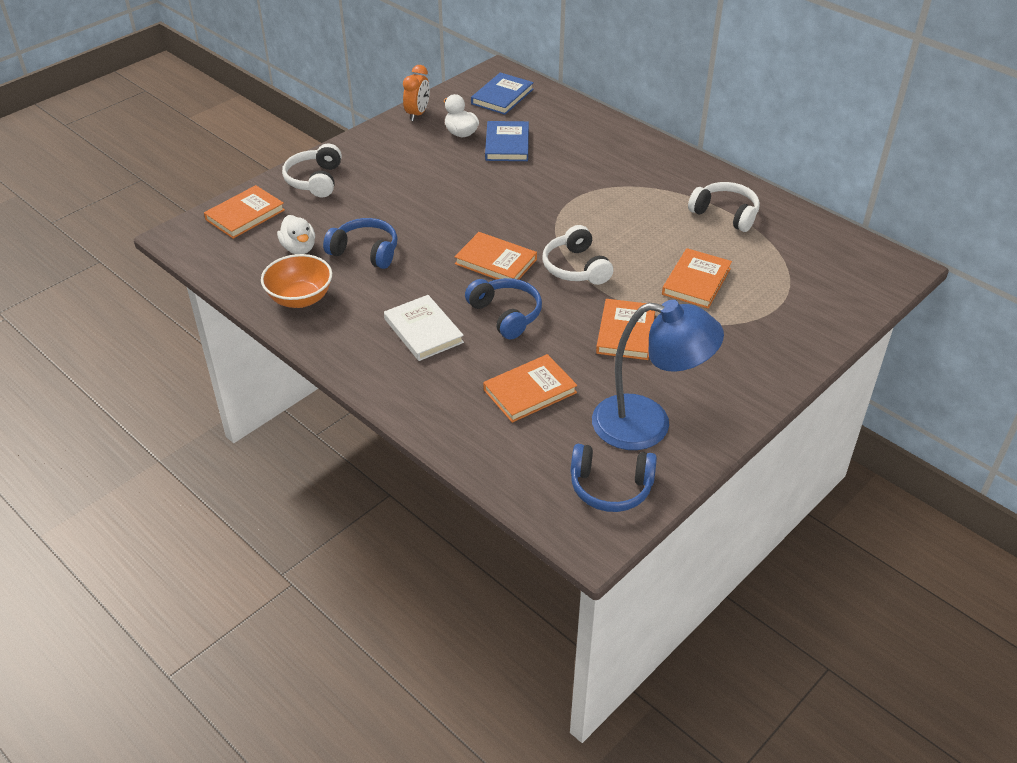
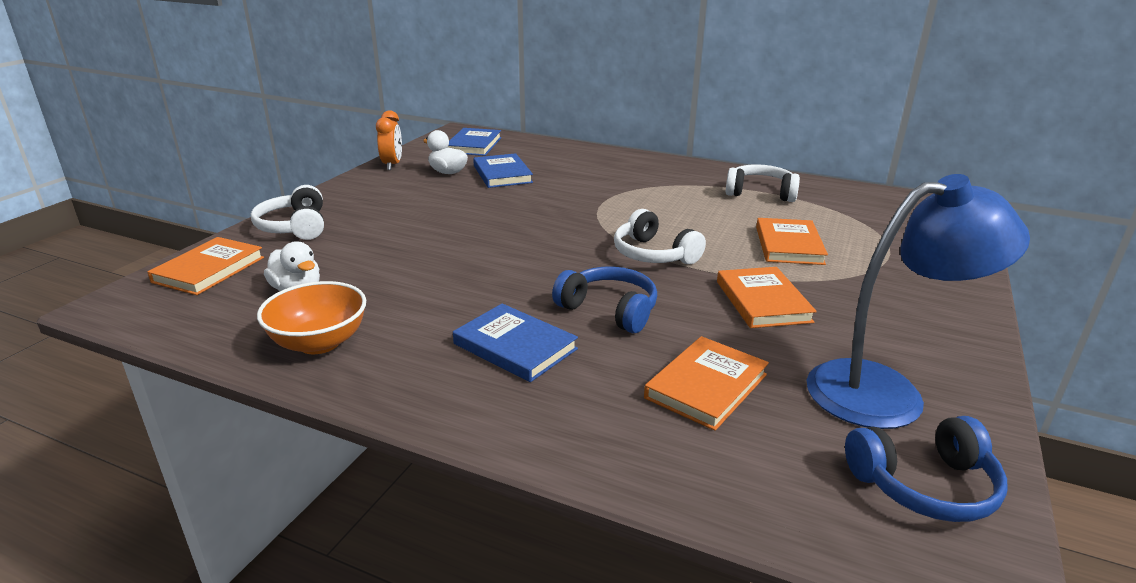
camera: 20 degrees left, 15 degrees down
(365, 252) = (390, 280): blue headphones -> none
(423, 331) = (515, 346): white book -> blue book
(496, 262) = (559, 263): orange book -> none

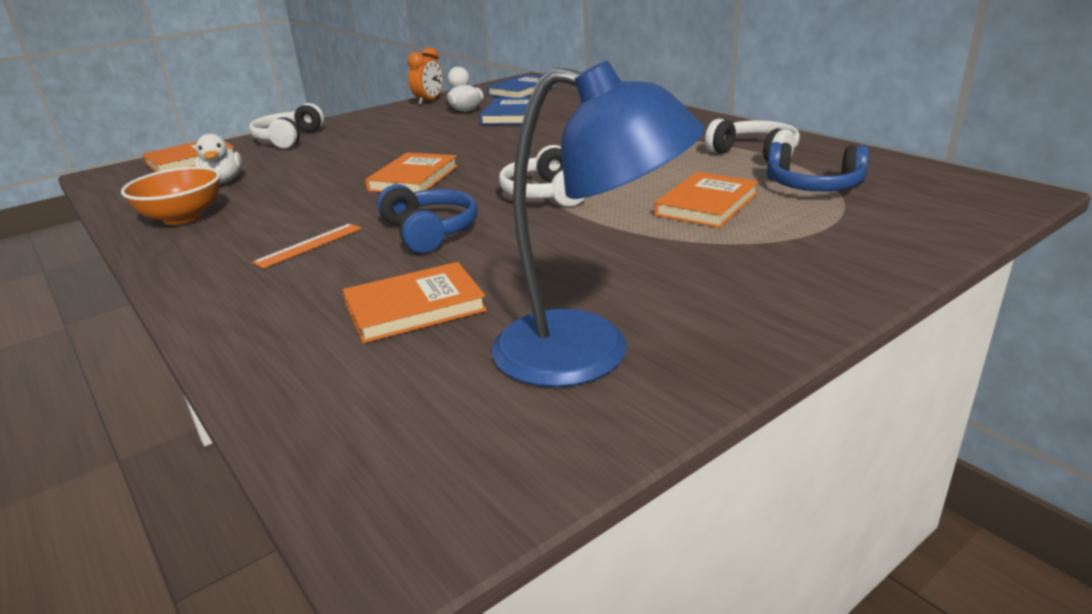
camera: 30 degrees right, 0 degrees up
(515, 346) = (309, 245): blue book -> orange ruler
(762, 301) = (590, 249): orange book -> orange book (414, 178)
(924, 485) = (485, 443): blue headphones -> blue headphones (814, 186)

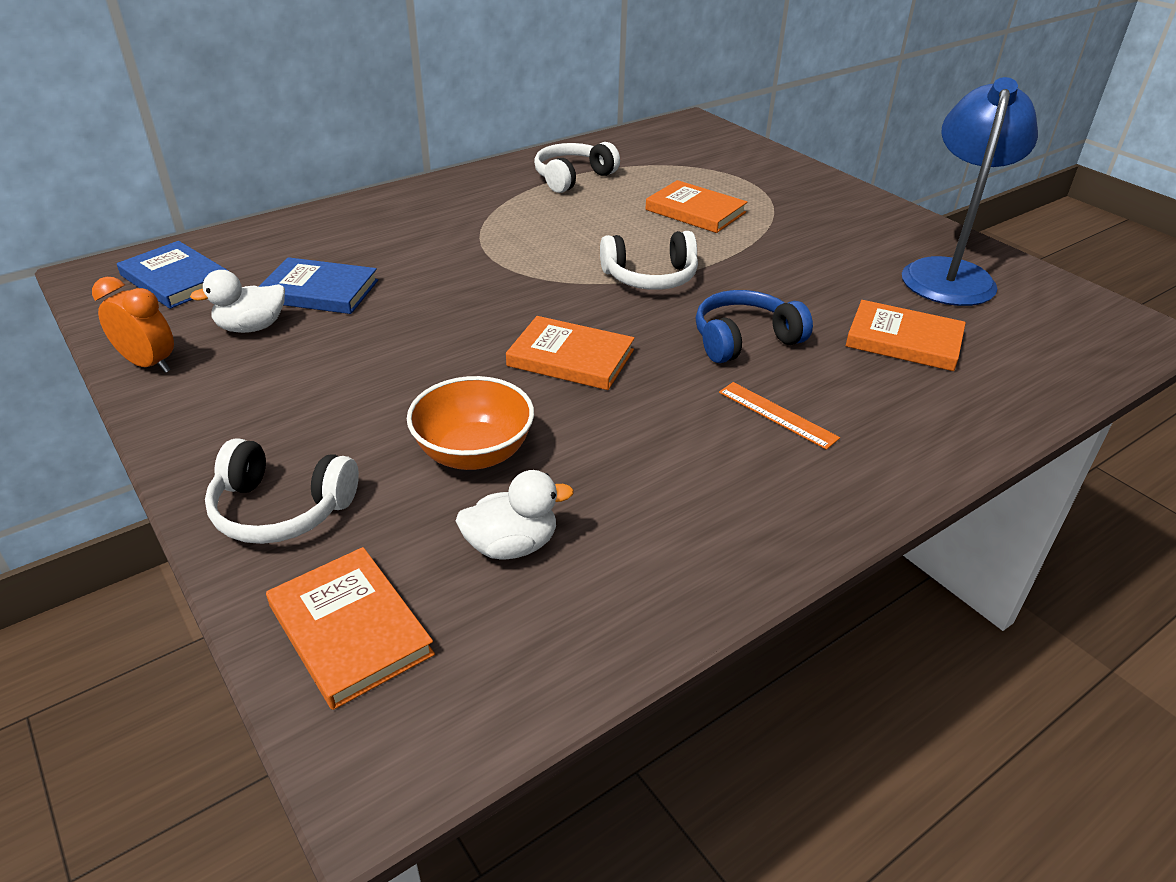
camera: 90 degrees left, 10 degrees up
(183, 217) = (674, 552): orange bowl -> orange bowl (474, 453)
(415, 307) = (904, 340): orange book -> orange book turned 45 degrees counterclockwise
(814, 186) = (664, 170): blue headphones -> none

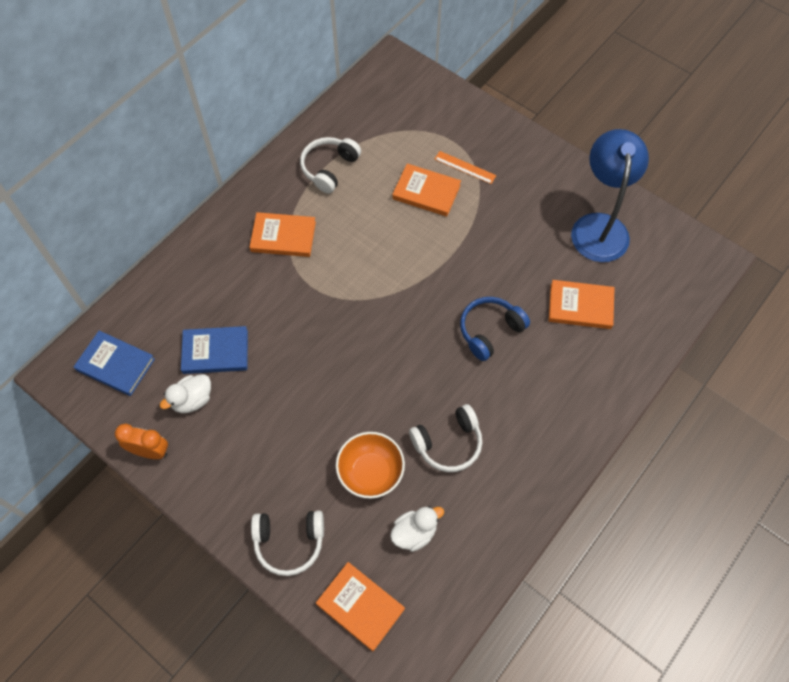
camera: 15 degrees left, 25 degrees up
(570, 358) = (395, 376): orange book -> orange book (283, 237)
(650, 277) = (418, 280): white headphones -> white headphones (448, 443)
(777, 415) = (522, 395): orange ruler -> orange ruler (465, 167)

